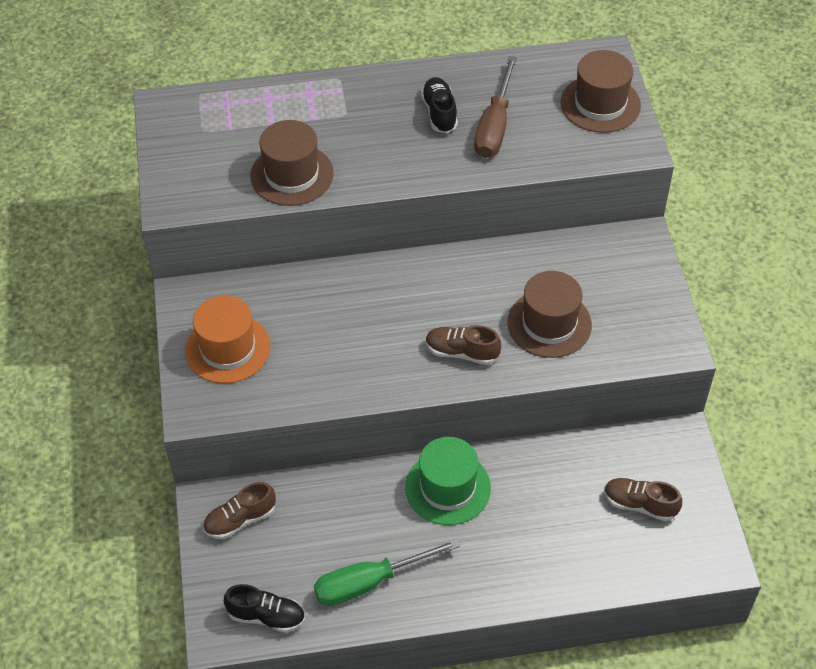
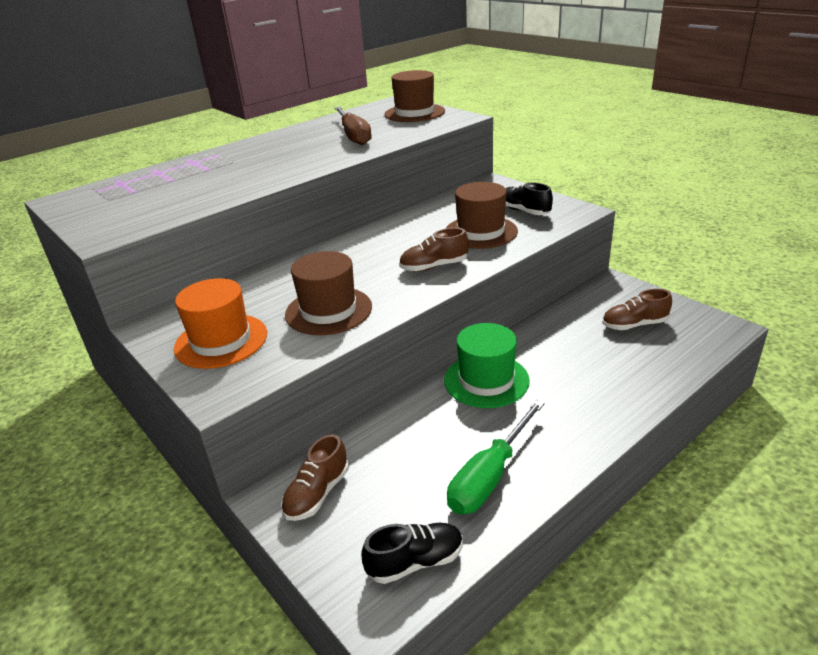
camera: 30 degrees left, 20 degrees down
(292, 175) = (212, 193): brown hat -> brown hat (328, 311)
(439, 113) = (307, 142): black shoe -> black shoe (524, 211)

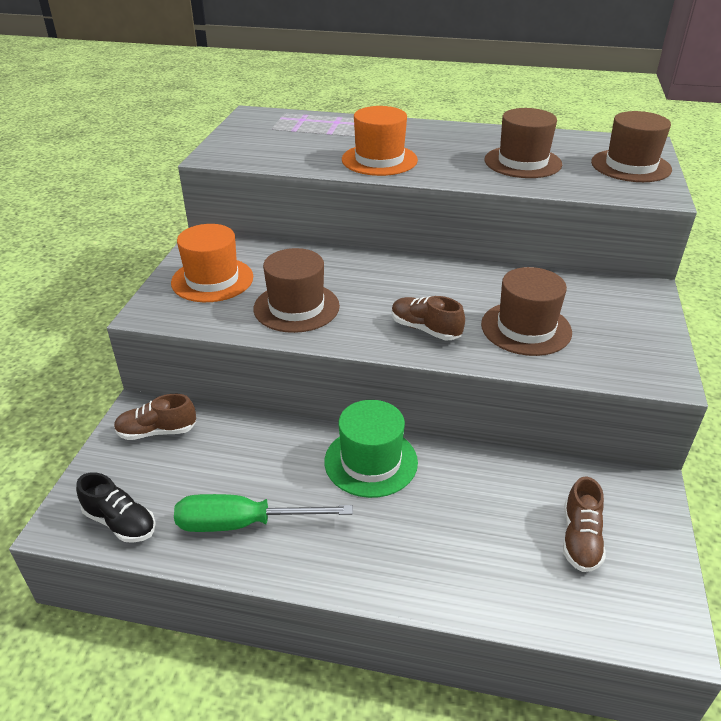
camera: 50 degrees right, 5 degrees up
(257, 175) = (379, 160): none -> orange hat
(354, 136) = (522, 162): brown screwdriver -> brown hat
(524, 211) = (609, 338): black shoe -> none
(634, 325) = (580, 539): brown shoe -> brown shoe turned 120 degrees counterclockwise

